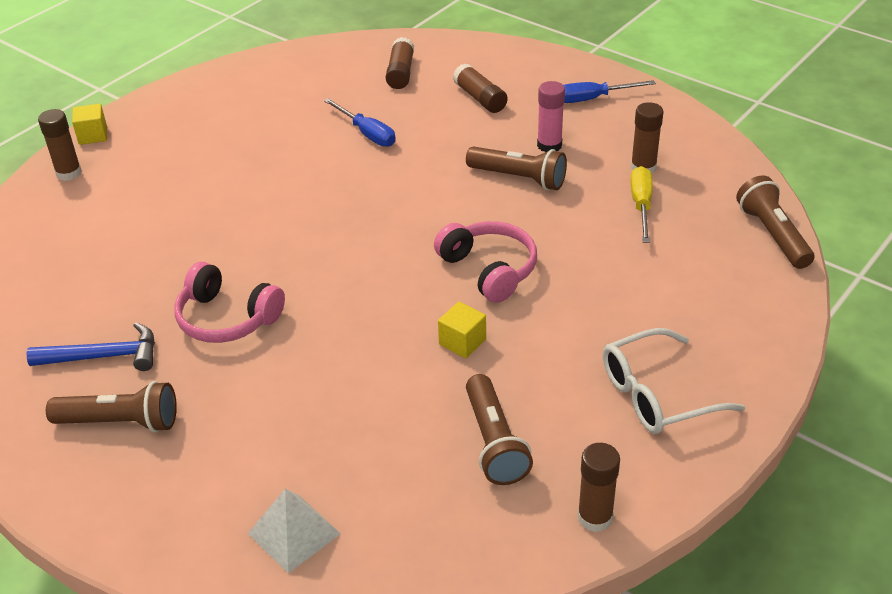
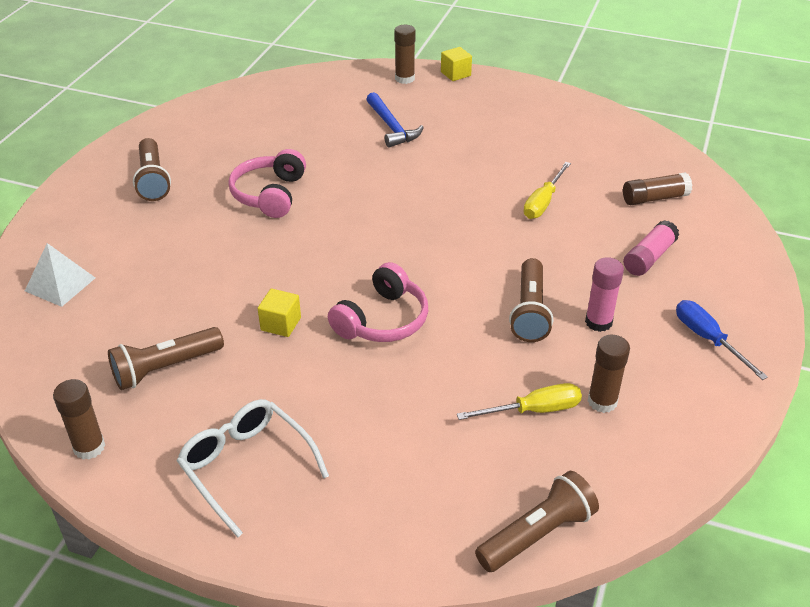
camera: 70 degrees right, 0 degrees up
(104, 356) = (214, 154): blue hammer -> blue hammer (391, 127)
(367, 133) = (543, 202): blue screwdriver -> yellow screwdriver
(480, 98) = (649, 257): brown glue stick -> pink glue stick

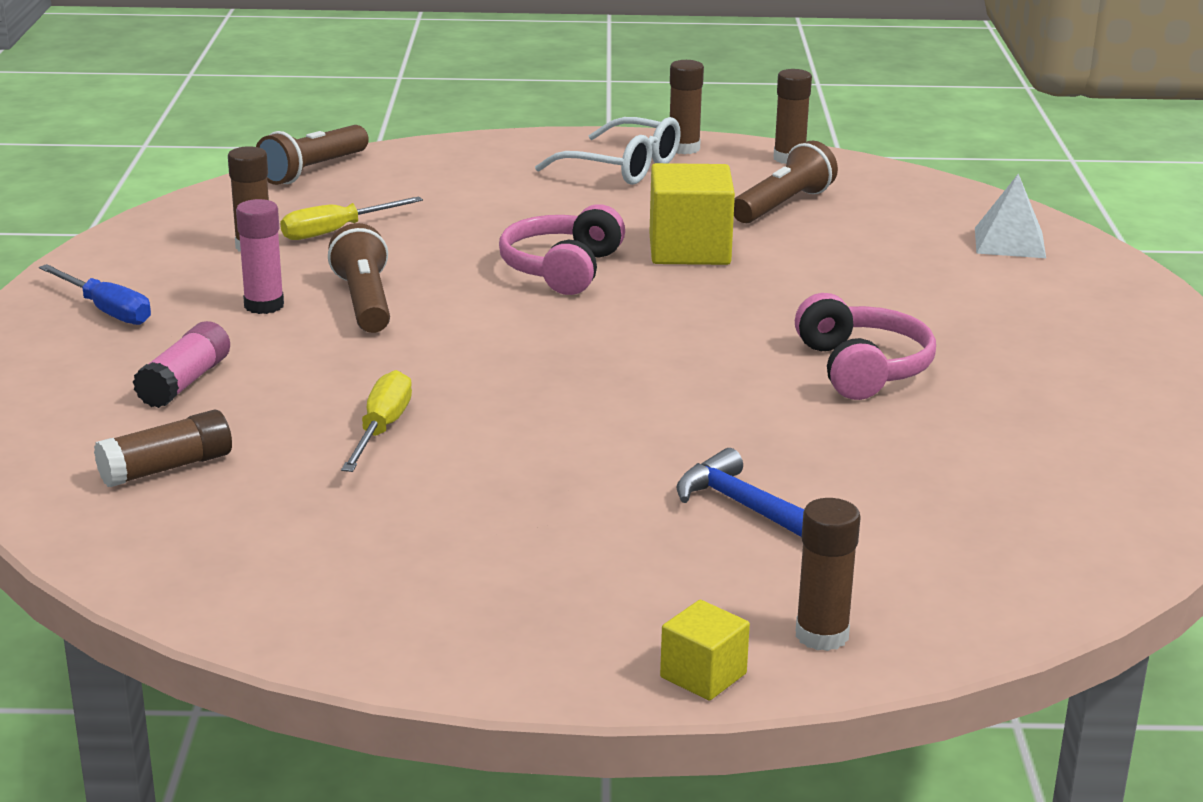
camera: 160 degrees right, 15 degrees down
(153, 180) = (1075, 358): brown flashlight -> none
(165, 493) = (684, 148): none -> brown glue stick
(281, 324) = (689, 250): yellow cube -> yellow cube, size x1.86

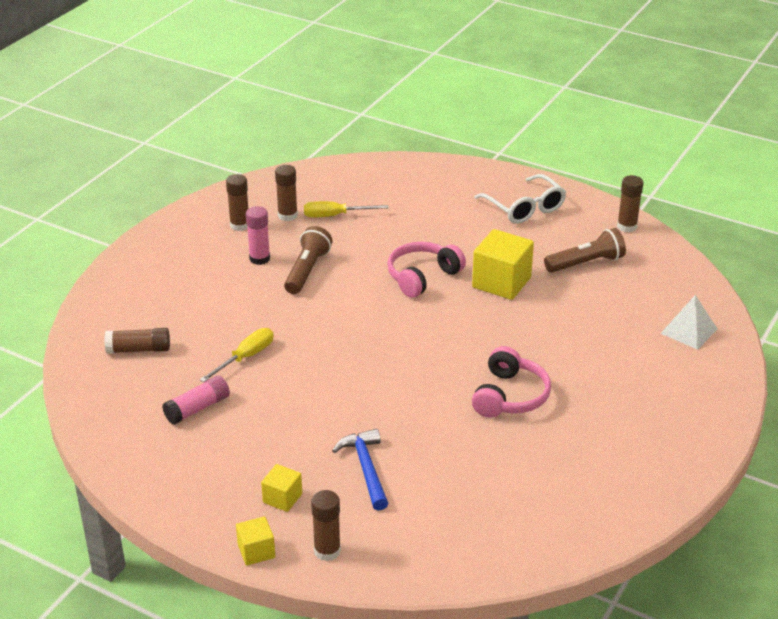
camera: 30 degrees right, 10 degrees up
(106, 311) = (188, 240): blue screwdriver -> none
(185, 382) = (186, 299): pink glue stick -> pink glue stick (197, 408)
(313, 170) = (361, 166): brown flashlight -> none
(662, 590) = (282, 498): none -> yellow cube
(684, 148) = (573, 202): brown glue stick -> brown glue stick (240, 225)

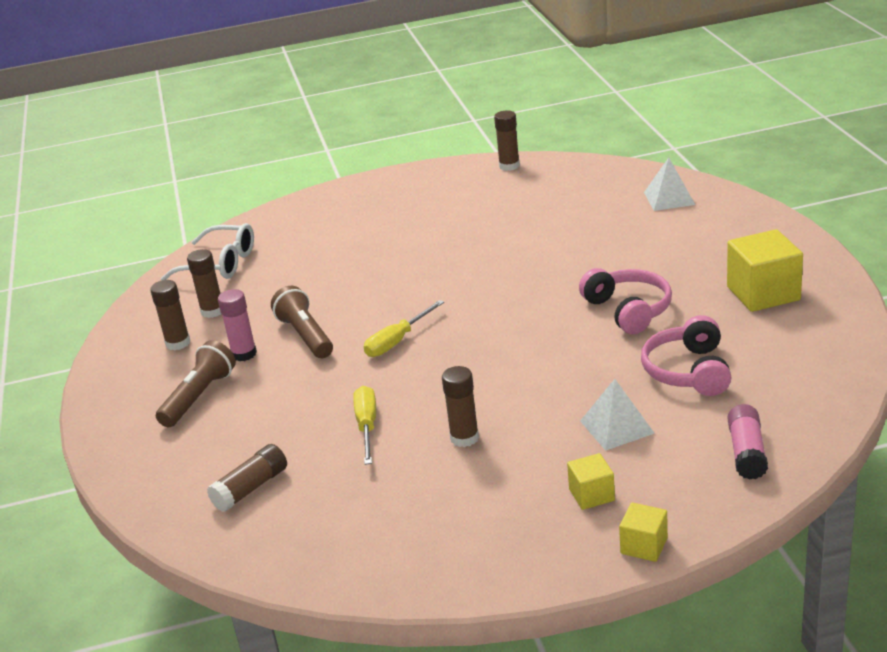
camera: 40 degrees left, 5 degrees down
(197, 408) = (394, 490): pink glue stick -> pink glue stick (747, 452)
(327, 551) = (696, 501): brown glue stick -> brown glue stick (464, 438)
(335, 216) = (258, 287): yellow screwdriver -> yellow screwdriver (397, 341)
(366, 468) = (616, 427): blue hammer -> white pyramid
(422, 277) = (414, 282): pink headphones -> pink headphones (688, 371)
(501, 282) = (483, 249): yellow cube -> yellow cube (763, 293)
(524, 208) = (411, 196): white glasses -> white glasses (220, 264)
(585, 263) = (523, 202): brown flashlight -> brown flashlight (199, 397)

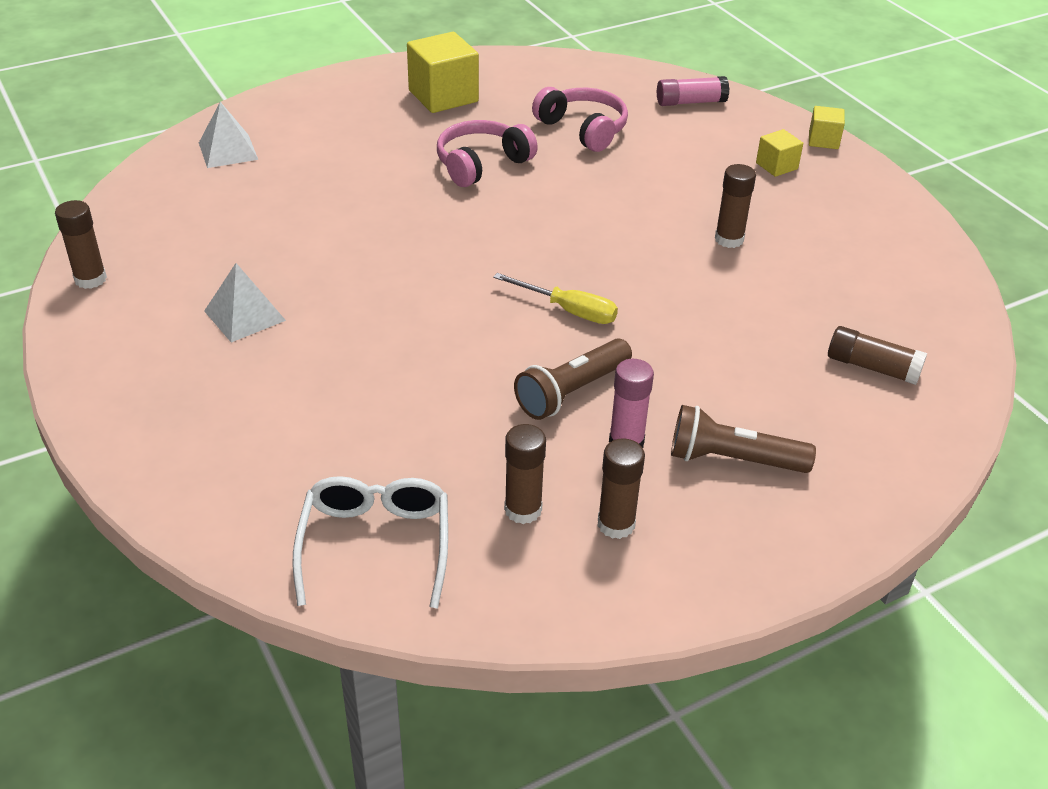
camera: 110 degrees left, 10 degrees up
(367, 426) = (735, 305): yellow screwdriver -> none
(616, 427) = (679, 160): white pyramid -> white pyramid (245, 315)
(688, 371) = (583, 129): pink headphones -> pink headphones turned 120 degrees counterclockwise

